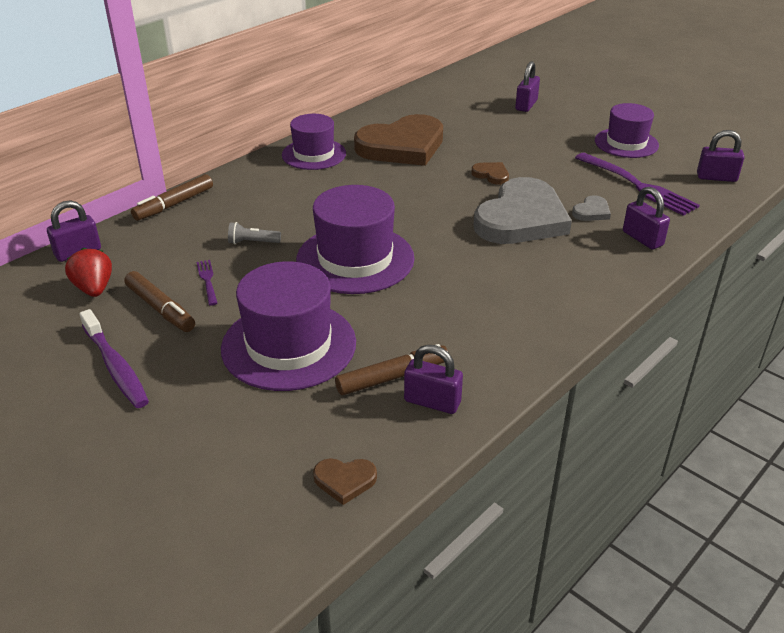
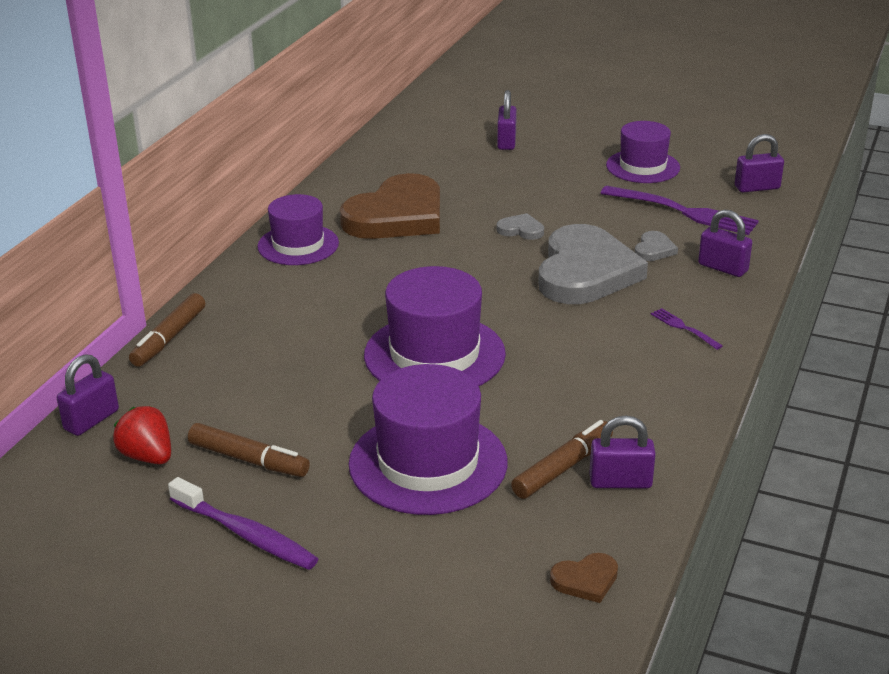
camera: 20 degrees left, 5 degrees down
(207, 281) = (281, 416): purple fork -> purple fork (684, 328)
(252, 242) = (301, 362): grey flashlight -> none
(491, 175) = (521, 230): brown heart -> grey heart

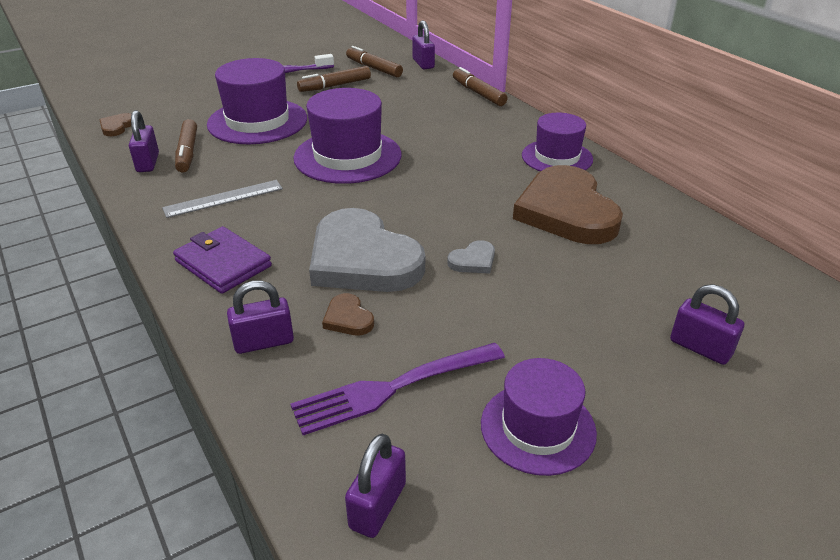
camera: 125 degrees right, 5 degrees up
(148, 456) = (374, 68): red strawberry -> brown marker
(607, 384) = (223, 198): none -> grey ruler
(620, 482) = (148, 163): purple padlock -> purple padlock turned 45 degrees counterclockwise
(654, 249) = (348, 318): grey heart -> brown heart
(684, 328) = (223, 264): purple fork -> purple wallet

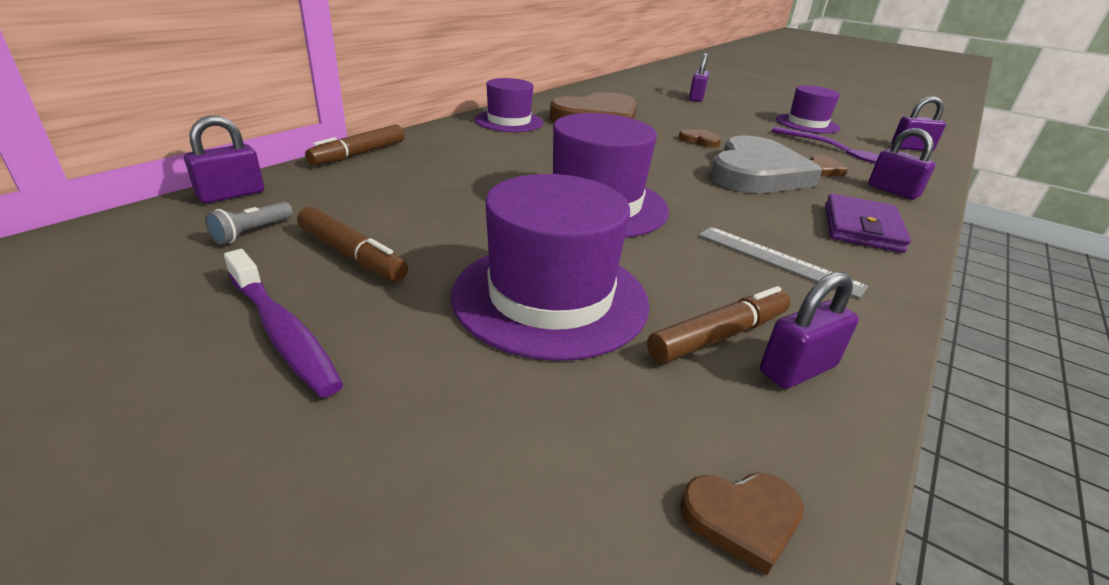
camera: 115 degrees left, 5 degrees down
(374, 68) = (252, 232): brown marker -> grey flashlight
(473, 261) = (699, 141): grey heart -> brown heart

